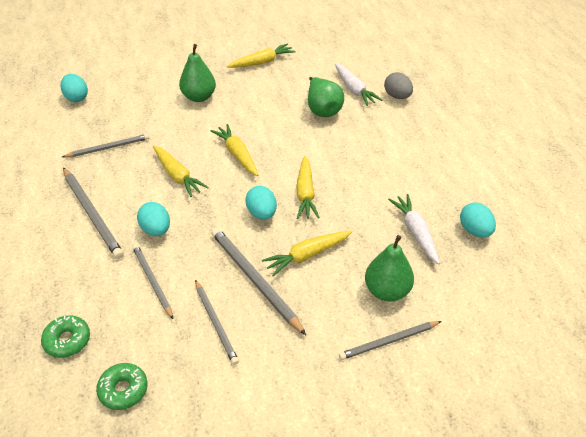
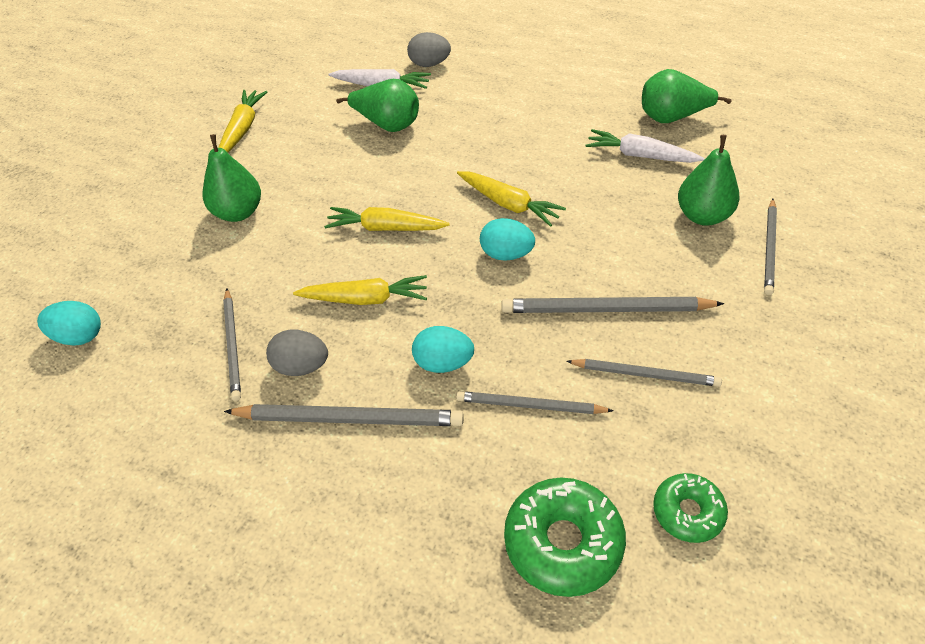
camera: 50 degrees left, 5 degrees up
(67, 340) = (563, 542): green donut -> green donut, size x1.63
(108, 148) = (233, 345): grey pencil -> grey pencil turned 150 degrees clockwise
(113, 178) = (301, 366): none -> grey egg
(307, 255) = (605, 249): yellow carrot -> none
(475, 230) = (672, 118): turquoise egg -> green pear

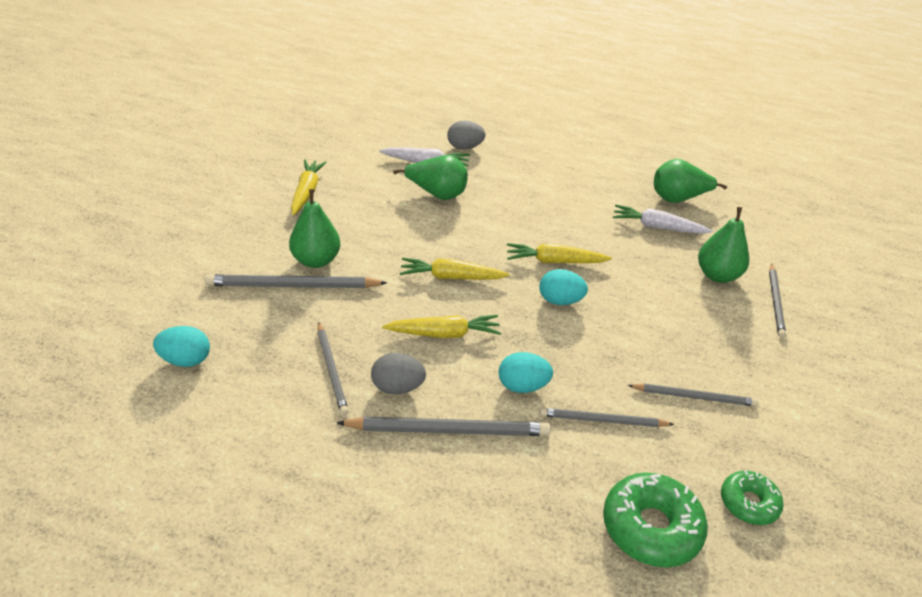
camera: 10 degrees left, 10 degrees down
(509, 204) = (554, 261): yellow carrot -> yellow carrot turned 150 degrees clockwise
(605, 309) = (651, 346): grey pencil -> grey pencil (293, 286)

